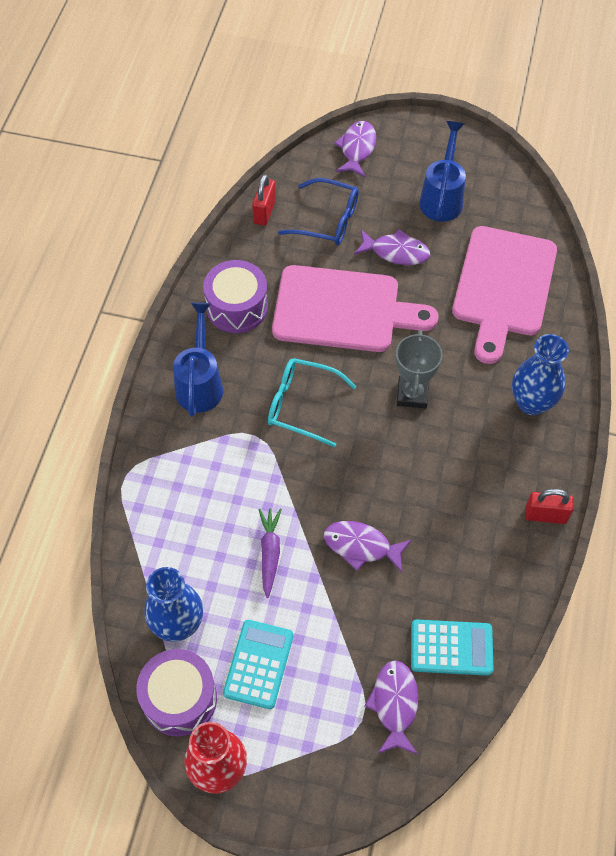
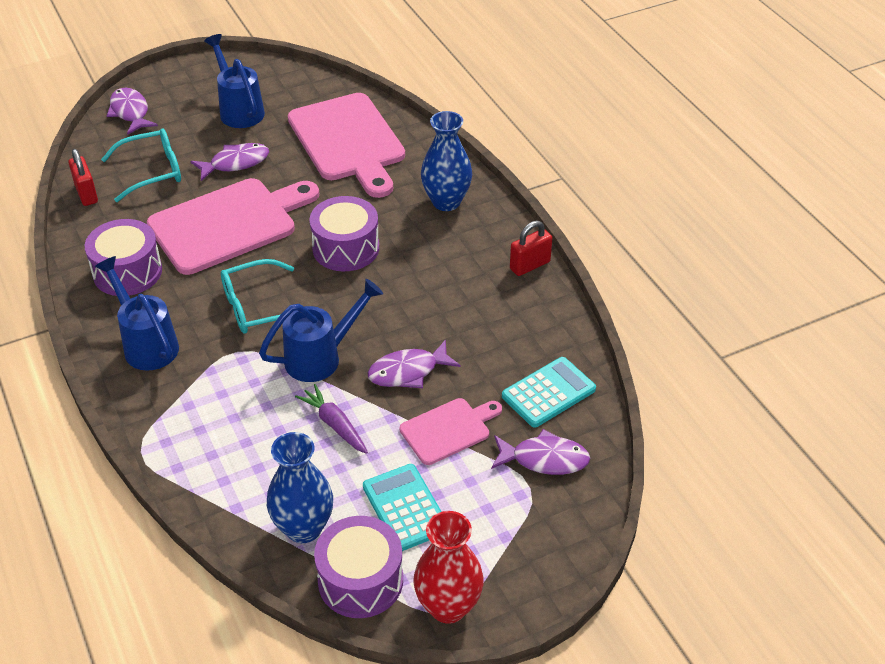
camera: 40 degrees left, 15 degrees down
(310, 485) = (321, 357): none -> blue watering can
(328, 220) = (152, 171): blue glasses -> turquoise glasses
(346, 621) = (448, 430): none -> pink cutting board
(394, 704) = (544, 459): purple fish -> purple fish turned 135 degrees clockwise
(412, 394) = (346, 248): grey trophy -> purple drum

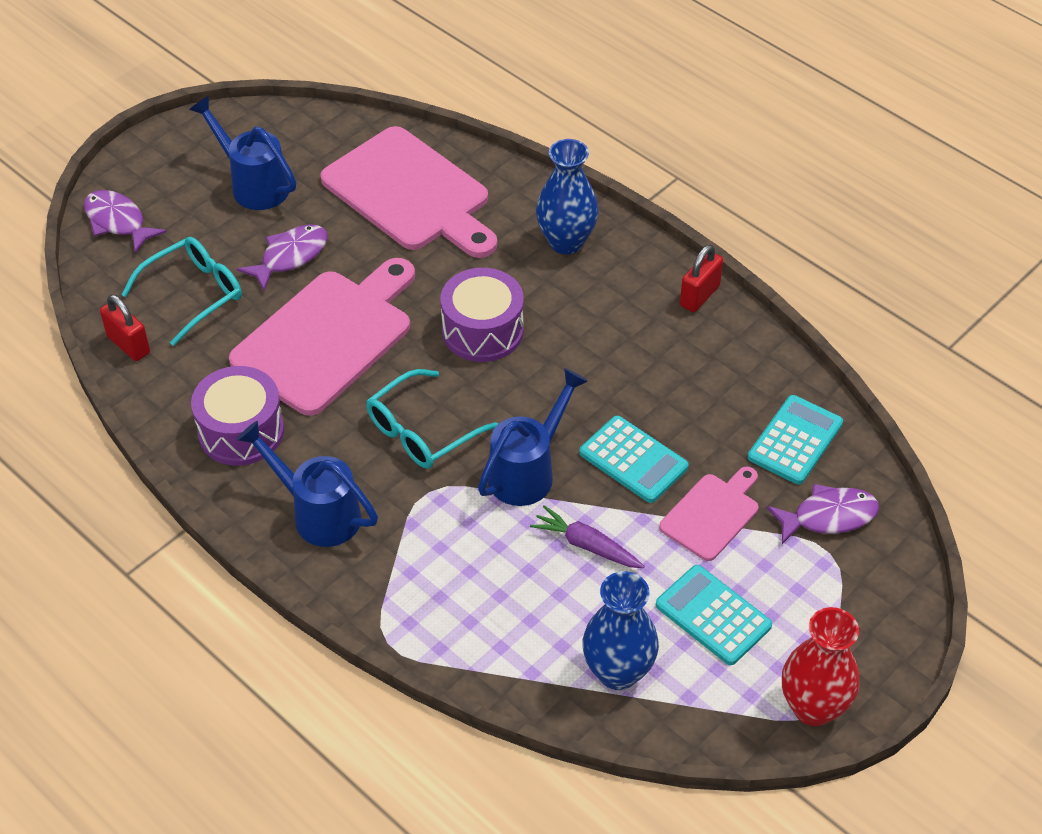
camera: 20 degrees left, 5 degrees up
(360, 580) = (709, 709): purple drum -> none
(408, 372) = (633, 460): purple fish -> turquoise calculator

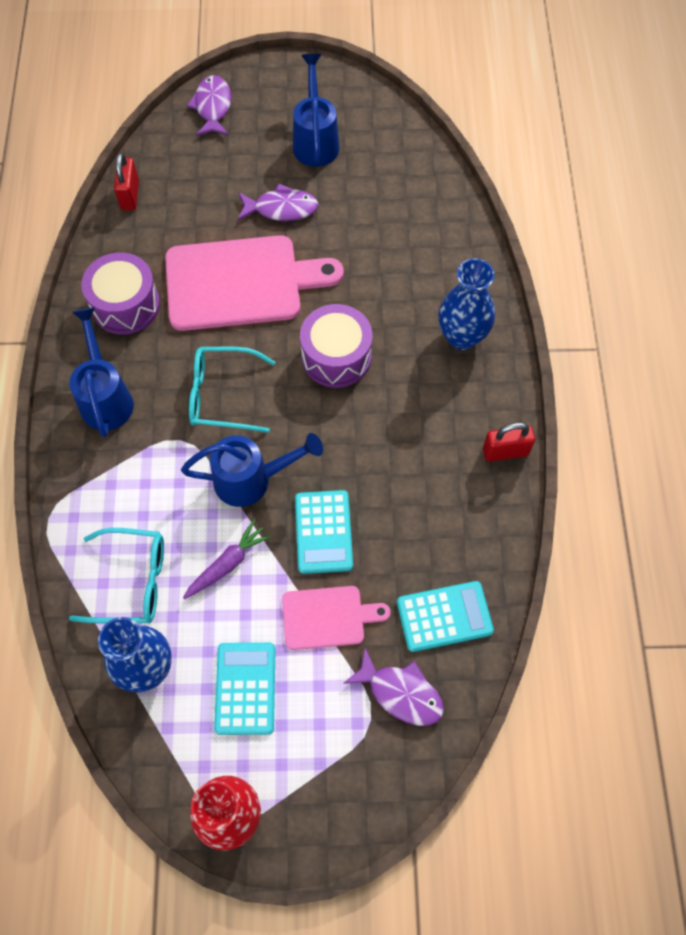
camera: 45 degrees right, 15 degrees up
(194, 294) = (200, 190): turquoise glasses -> turquoise glasses (132, 582)
(410, 194) = (402, 221): pink cutting board -> none
(586, 545) = (227, 564): purple carrot -> purple carrot turned 60 degrees clockwise

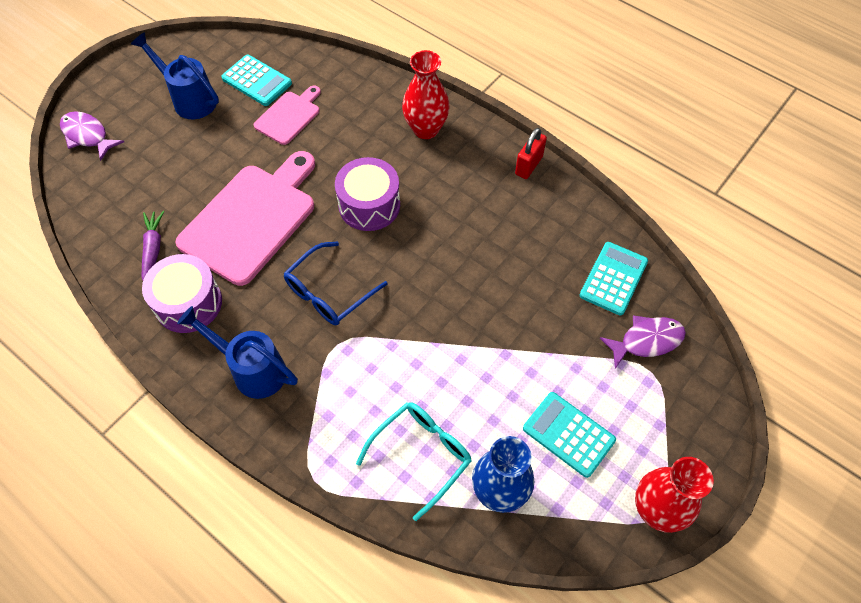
camera: 50 degrees left, 5 degrees down
(130, 195) = (98, 236): red padlock -> none
(222, 395) = (329, 292): turquoise glasses -> blue glasses
(227, 564) = (464, 380): purple carrot -> purple carrot (153, 249)
(252, 480) = (414, 320): blue watering can -> none
(281, 209) = (220, 155): purple fish -> none
(323, 532) = (493, 304): turquoise calculator -> turquoise calculator (257, 81)
(328, 617) = (558, 346): pink cutting board -> pink cutting board (289, 116)
(462, 337) = (426, 129): blue vase -> red vase

